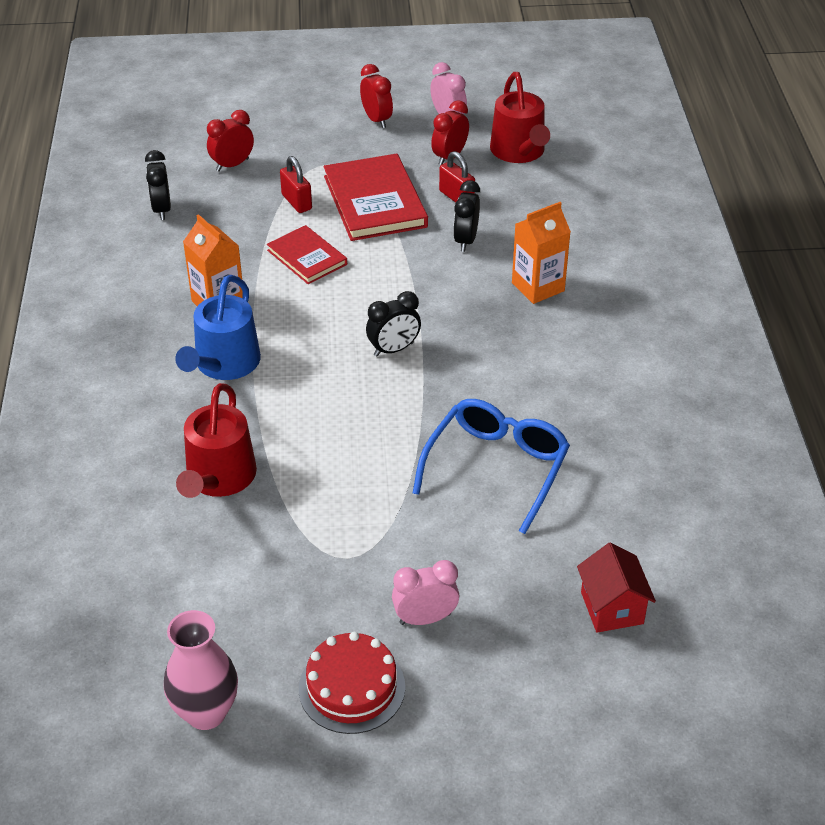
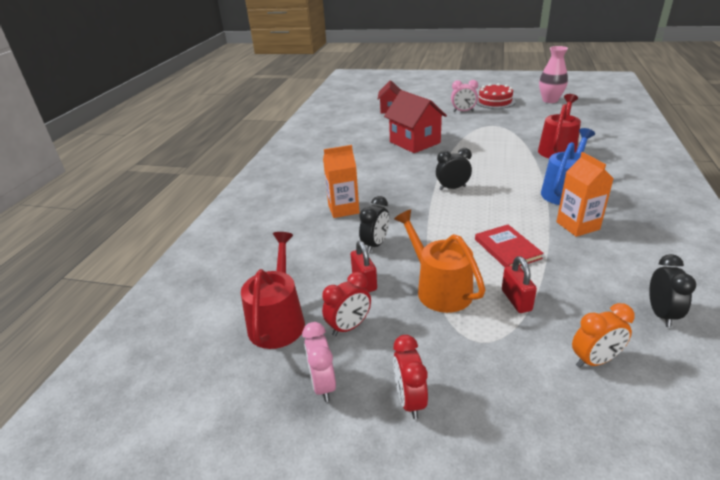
camera: 160 degrees left, 10 degrees down
(232, 165) = (595, 360): red clock -> orange clock
(375, 201) = (439, 289): red book -> orange watering can
(497, 467) = (415, 142): blue glasses -> red house

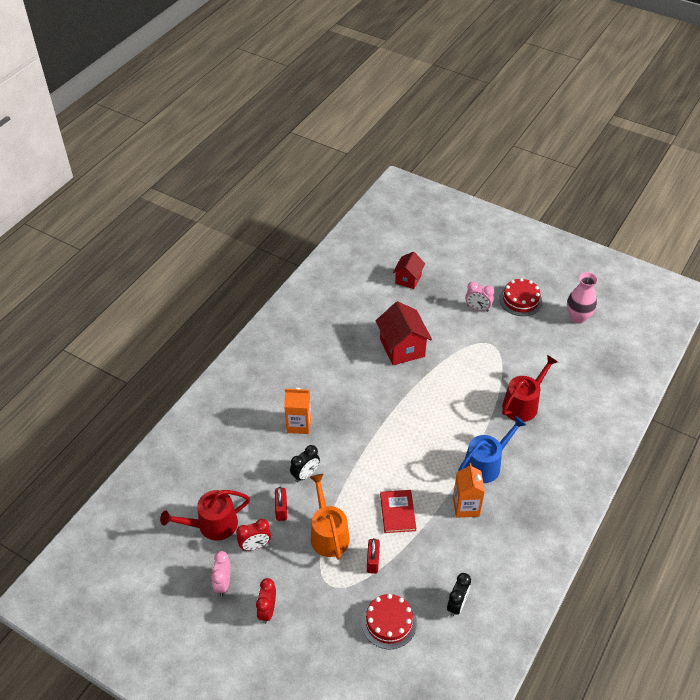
camera: 15 degrees right, 15 degrees up
(278, 321) = (212, 525): red watering can -> red watering can turned 135 degrees counterclockwise
(452, 188) = (398, 427): black clock -> none
(595, 360) = (389, 622): orange clock -> red cake

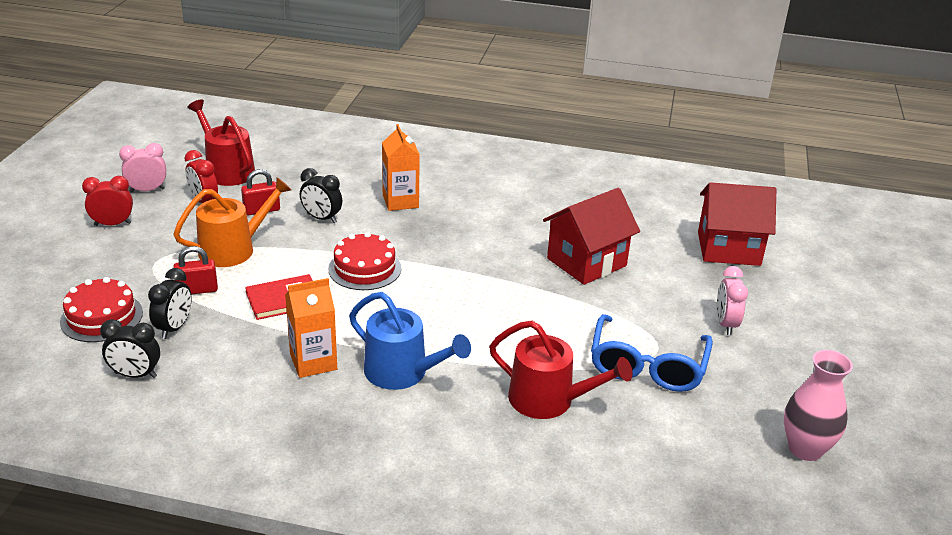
camera: 70 degrees right, 15 degrees down
(408, 279) = (728, 248): red house -> red house, size x1.60
(413, 579) = (174, 328): none -> black clock
(505, 354) = (647, 366): none -> blue glasses
(520, 300) = (786, 370): red cake -> red cake (364, 268)

